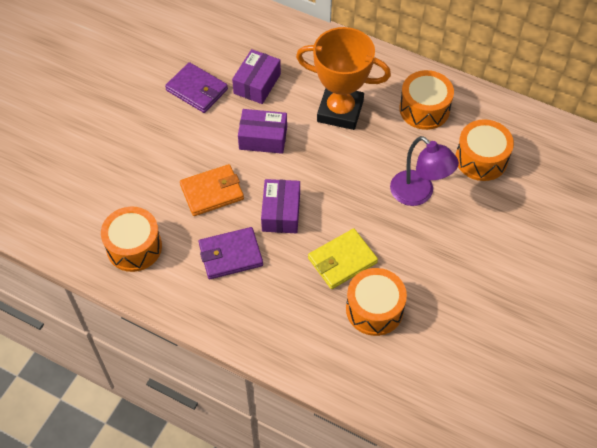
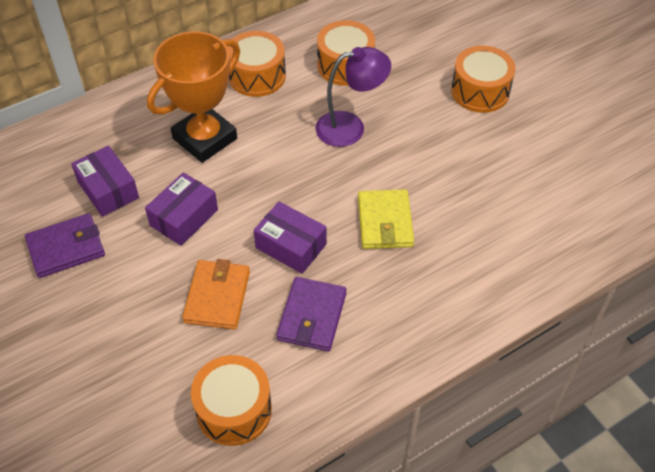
camera: 60 degrees left, 5 degrees down
(374, 309) = (457, 223): orange drum -> orange drum (480, 91)

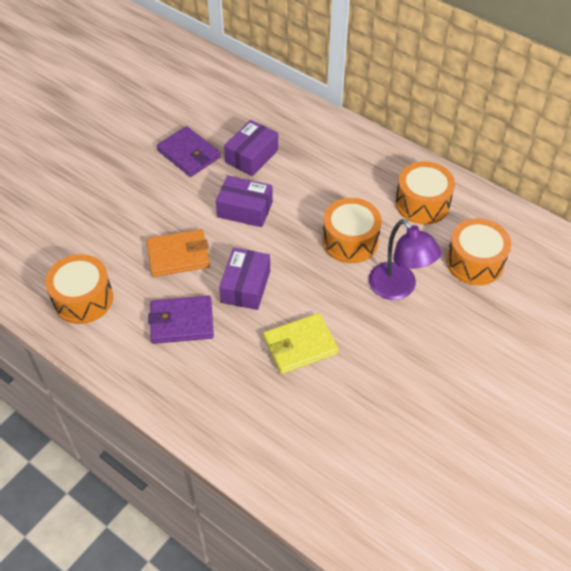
camera: 70 degrees right, 0 degrees up
(205, 138) = (332, 194): orange trophy -> none
(480, 91) = (507, 382): orange drum -> orange drum (350, 241)

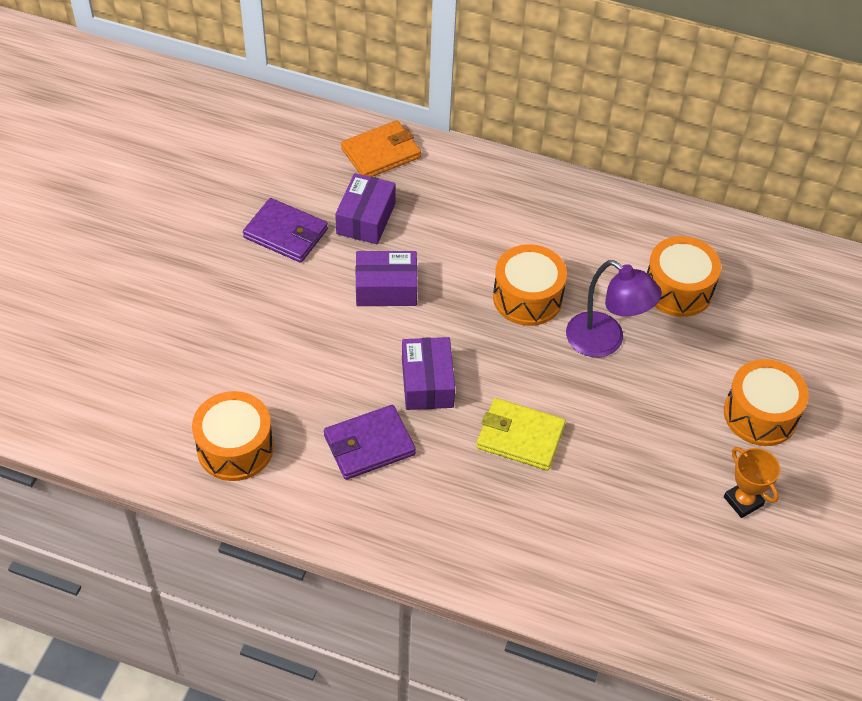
camera: 20 degrees left, 0 degrees up
(178, 255) = (329, 365): orange wallet -> orange wallet (381, 153)
(300, 346) = (520, 437): yellow wallet -> yellow wallet turned 60 degrees clockwise
(422, 203) = (593, 232): orange drum -> orange drum (760, 414)
(464, 445) = (743, 501): none -> orange trophy

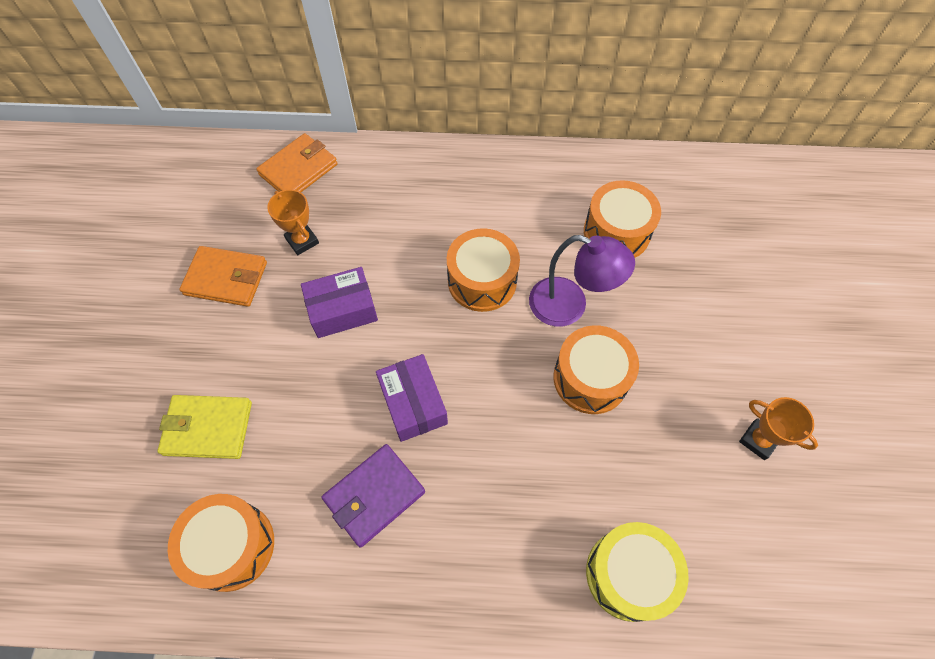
camera: 15 degrees left, 10 degrees up
(286, 233) = (226, 278): purple wallet -> orange wallet
(366, 219) = (302, 241): purple box -> orange trophy
(520, 437) = (523, 437): yellow wallet -> yellow wallet (208, 428)
(576, 568) = (629, 574): none -> yellow drum
(760, 414) = (737, 340): orange drum -> orange drum (590, 378)

